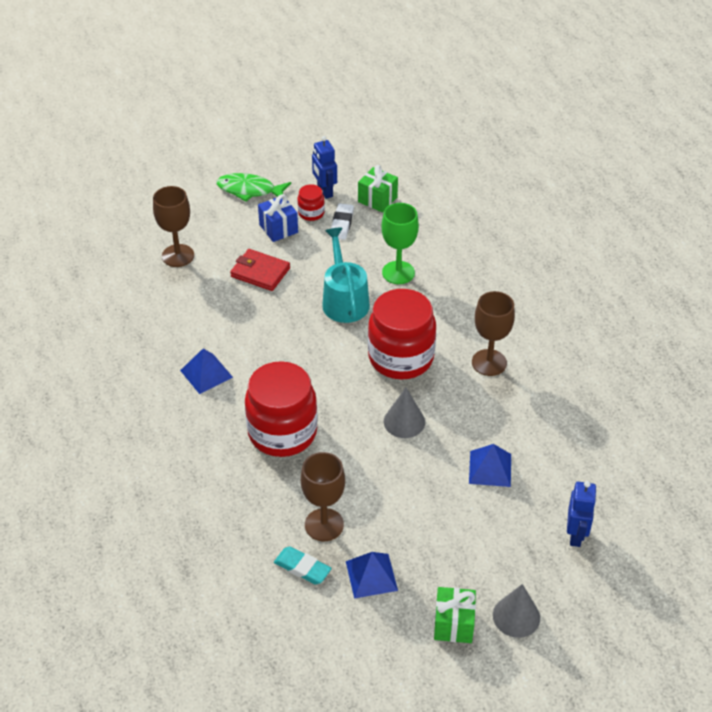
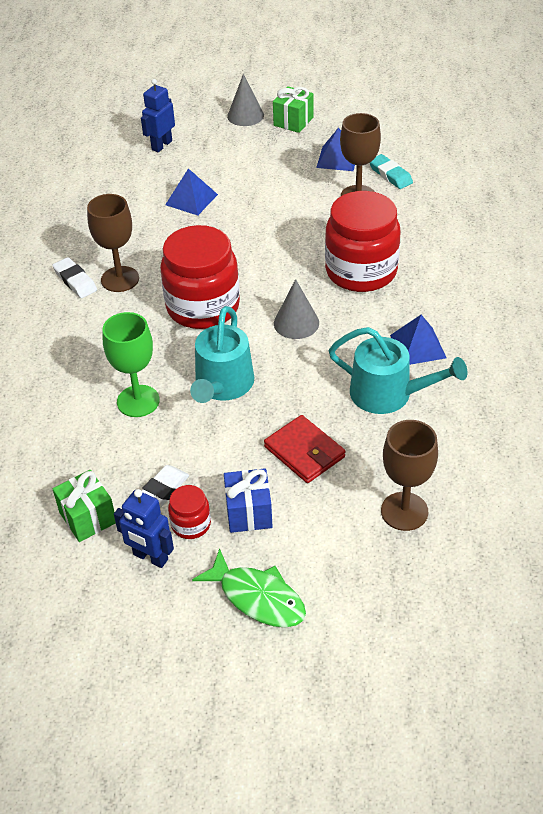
camera: 155 degrees left, 0 degrees up
(216, 328) = (388, 394): none -> turquoise watering can
(324, 191) = (150, 557): blue robot -> blue robot turned 120 degrees clockwise
(404, 421) = (240, 251): grey cone -> grey cone (296, 323)
(525, 350) = (75, 281): none -> white eraser

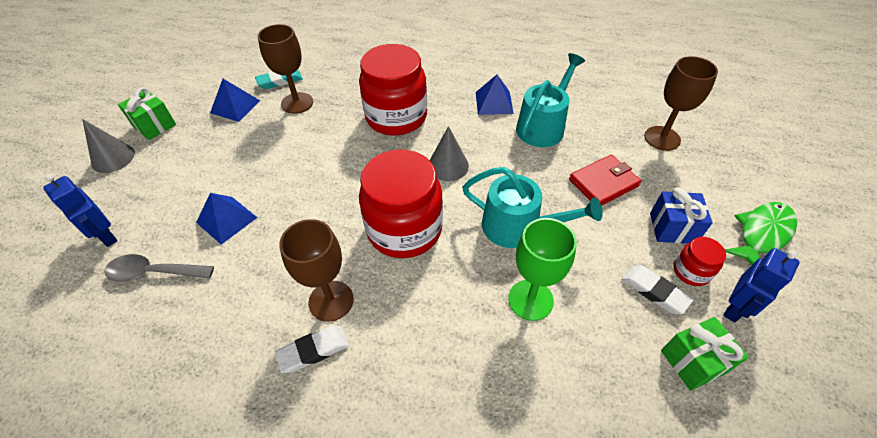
camera: 80 degrees left, 5 degrees up
(132, 181) = (153, 272): none -> grey spoon

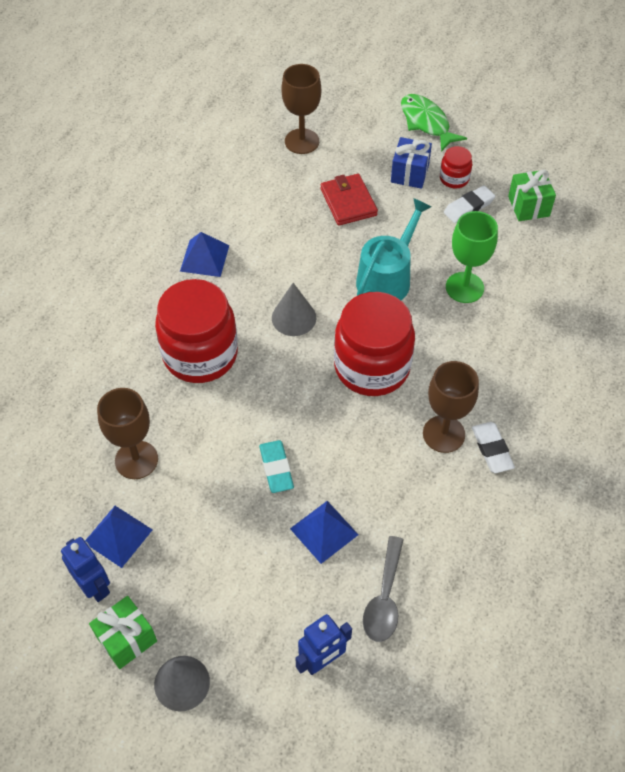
camera: 80 degrees left, 5 degrees up
(280, 81) = (78, 481): turquoise eraser -> turquoise eraser (276, 468)
(543, 126) = (257, 225): turquoise watering can -> none
(735, 308) = (490, 166): blue robot -> blue robot (94, 586)

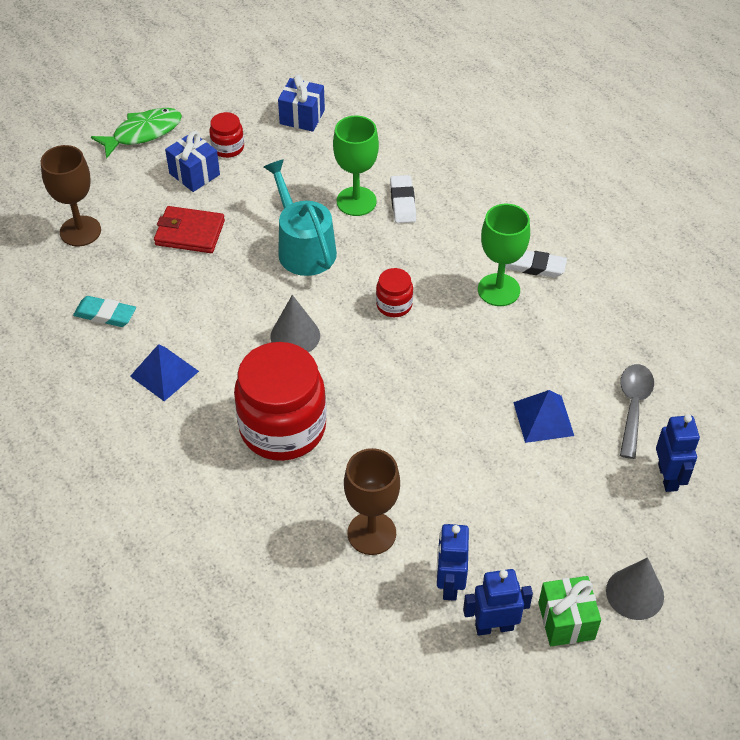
camera: 60 degrees left, 5 degrees down
(118, 536) = (449, 584): blue pyramid -> blue robot
(276, 468) = (455, 424): turquoise eraser -> turquoise eraser (105, 314)
(372, 367) = (394, 305): red jar -> red jar, size x0.45
(384, 598) = (633, 406): grey spoon -> grey spoon turned 120 degrees counterclockwise
(426, 123) = (143, 133): green fish -> green fish turned 150 degrees clockwise
(443, 434) = (498, 290): brown goblet -> green goblet
(468, 207) = (269, 154): white eraser -> white eraser (402, 202)
(528, 206) = (302, 117): green gift -> blue gift

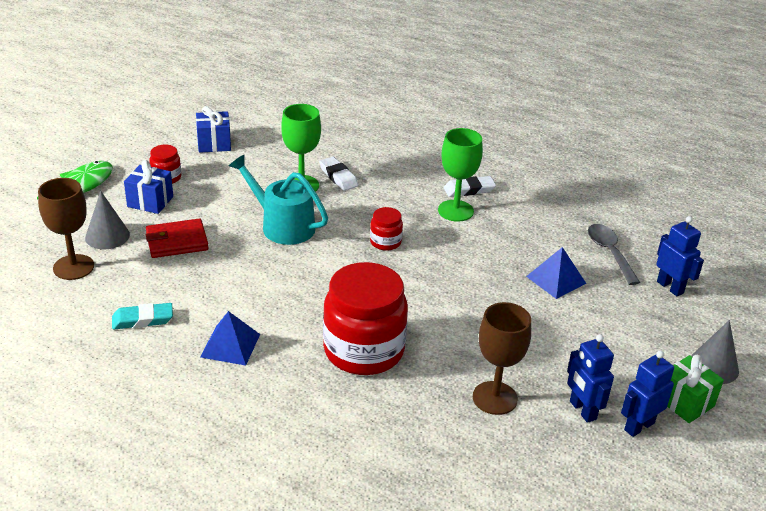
camera: 30 degrees left, 15 degrees down
(295, 336) = (323, 285): grey cone -> grey cone (107, 236)

